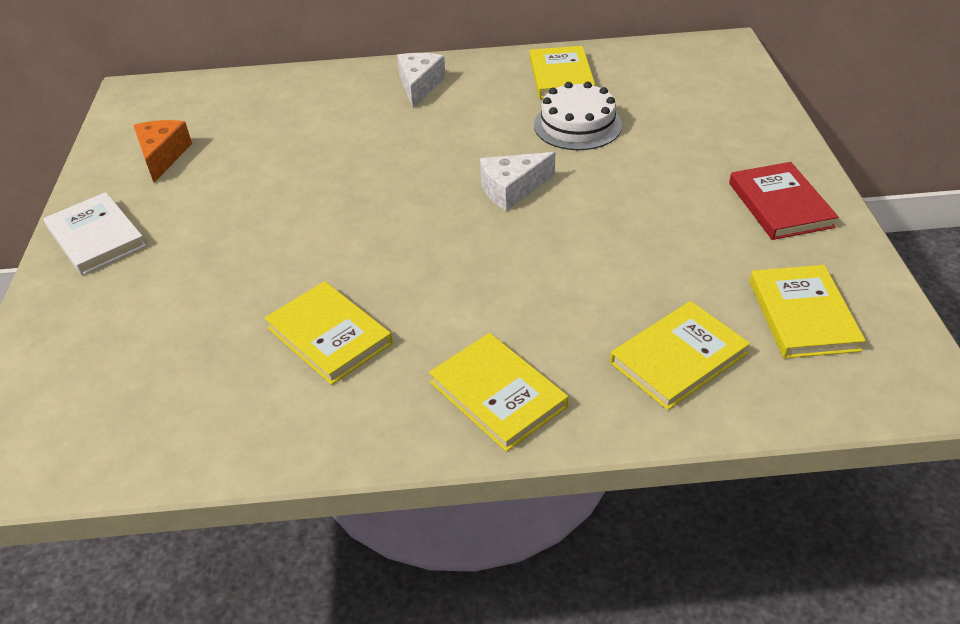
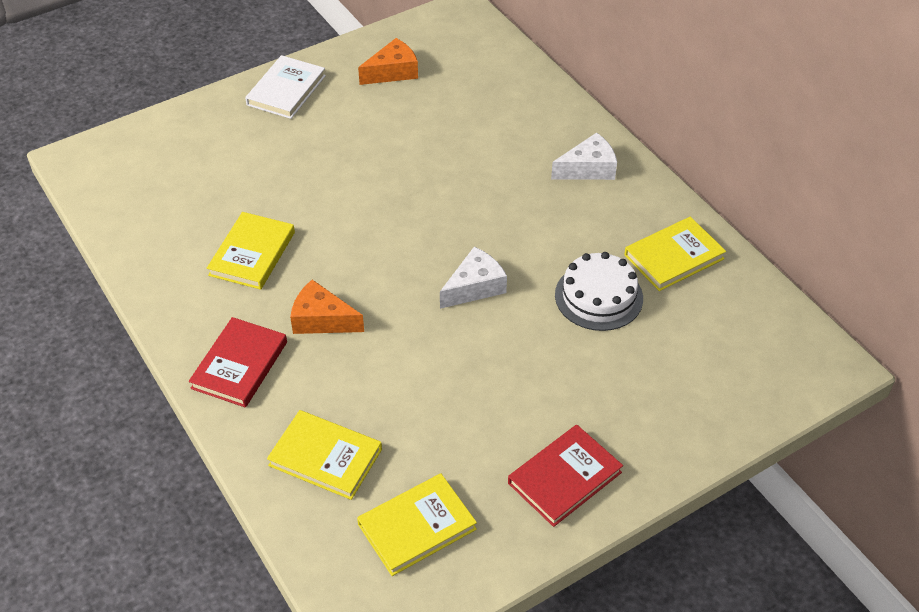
camera: 60 degrees right, 5 degrees up
(476, 306) = (322, 320): none -> orange cheese
(497, 394) = (239, 365): yellow book -> red book
(512, 189) = (475, 287): white cheese -> white cheese turned 105 degrees clockwise

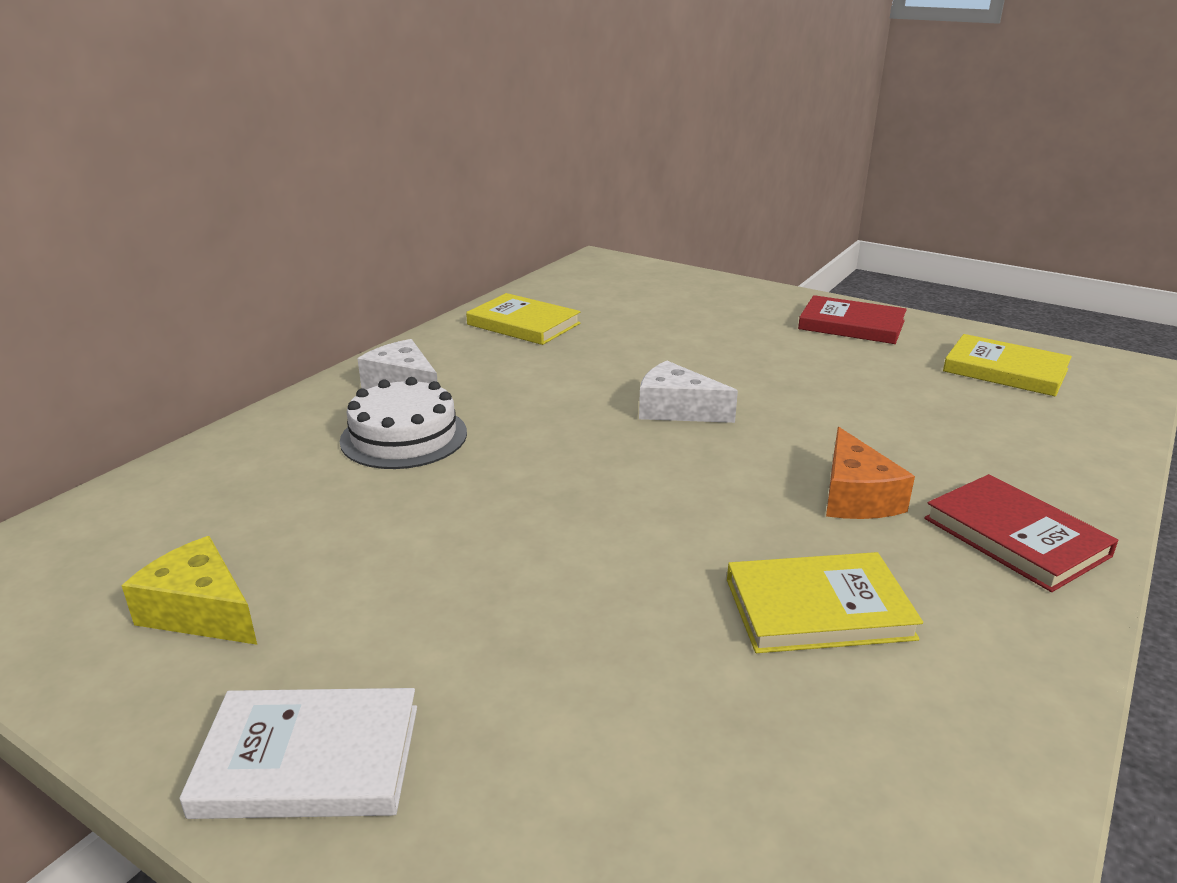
camera: 115 degrees left, 20 degrees down
(239, 365) = (1015, 537): red book -> red book turned 60 degrees clockwise
(325, 457) = (1024, 434): yellow book -> none
(393, 72) = (201, 611): orange cheese -> yellow cheese
(598, 296) = (617, 346): white cake -> white cake (404, 436)

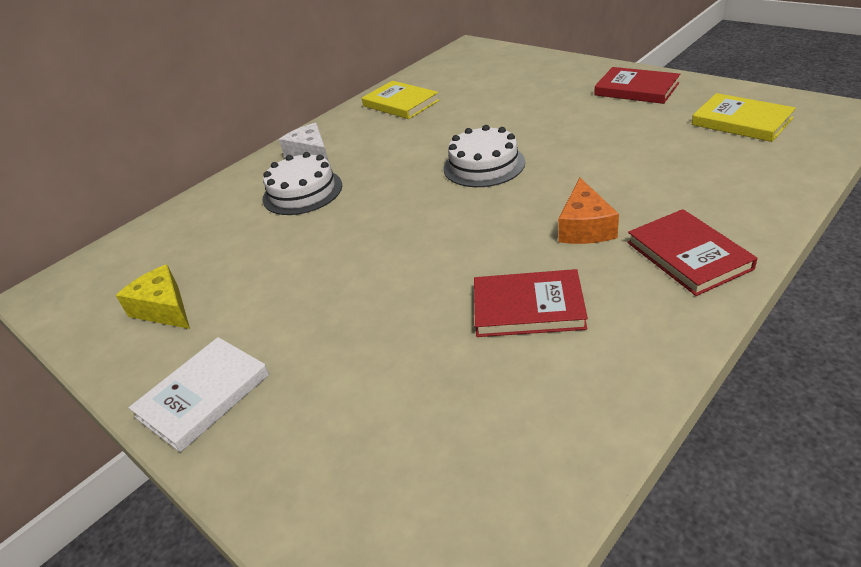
camera: 15 degrees right, 10 degrees up
(309, 759) = (203, 396): white book -> white book turned 60 degrees counterclockwise
(676, 410) = (484, 165): white cheese -> white cake
(818, 609) = (528, 308): yellow book -> red book

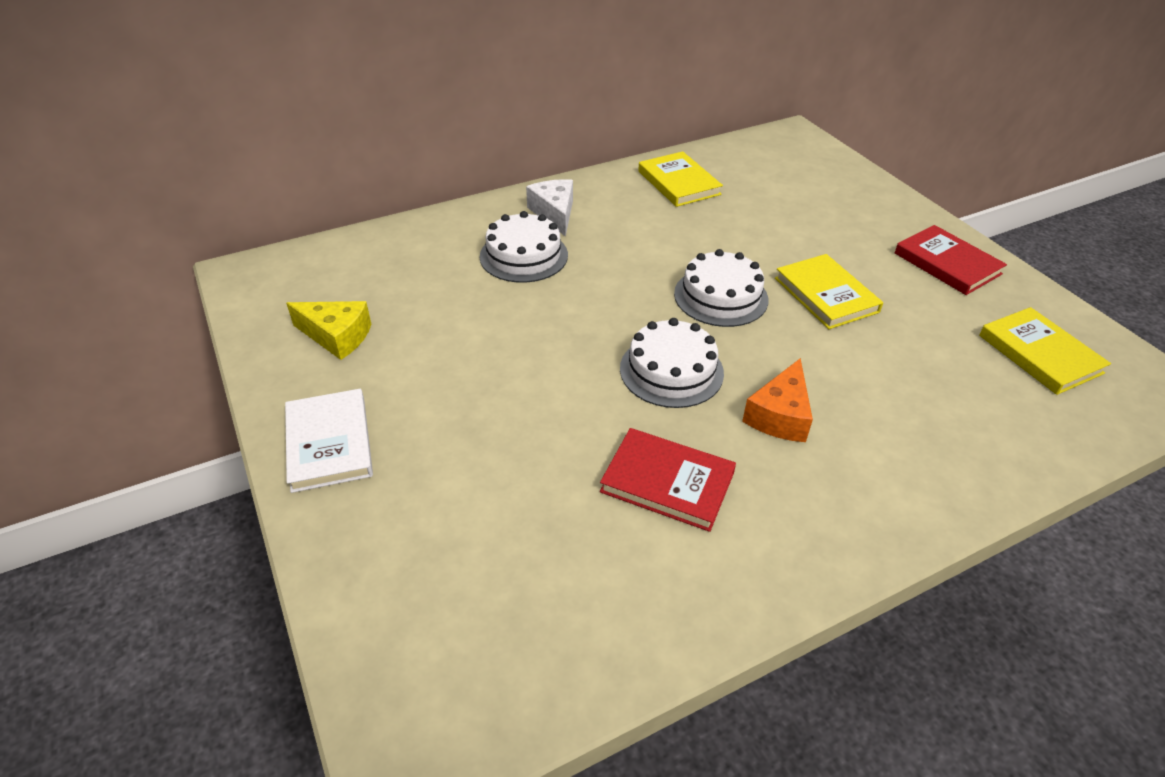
camera: 15 degrees right, 5 degrees up
(164, 309) = (337, 336): yellow cheese -> yellow cheese turned 135 degrees clockwise
(203, 396) = (329, 443): white book -> white book turned 75 degrees counterclockwise
(478, 228) = (671, 370): none -> white cake
(563, 137) = (826, 295): none -> yellow book
(688, 255) = (866, 494): red book -> none

